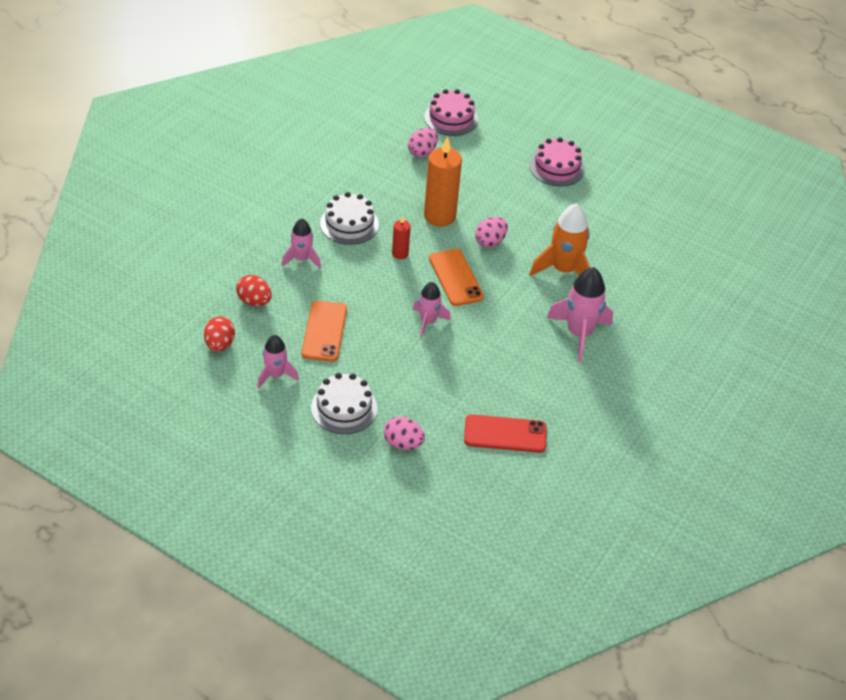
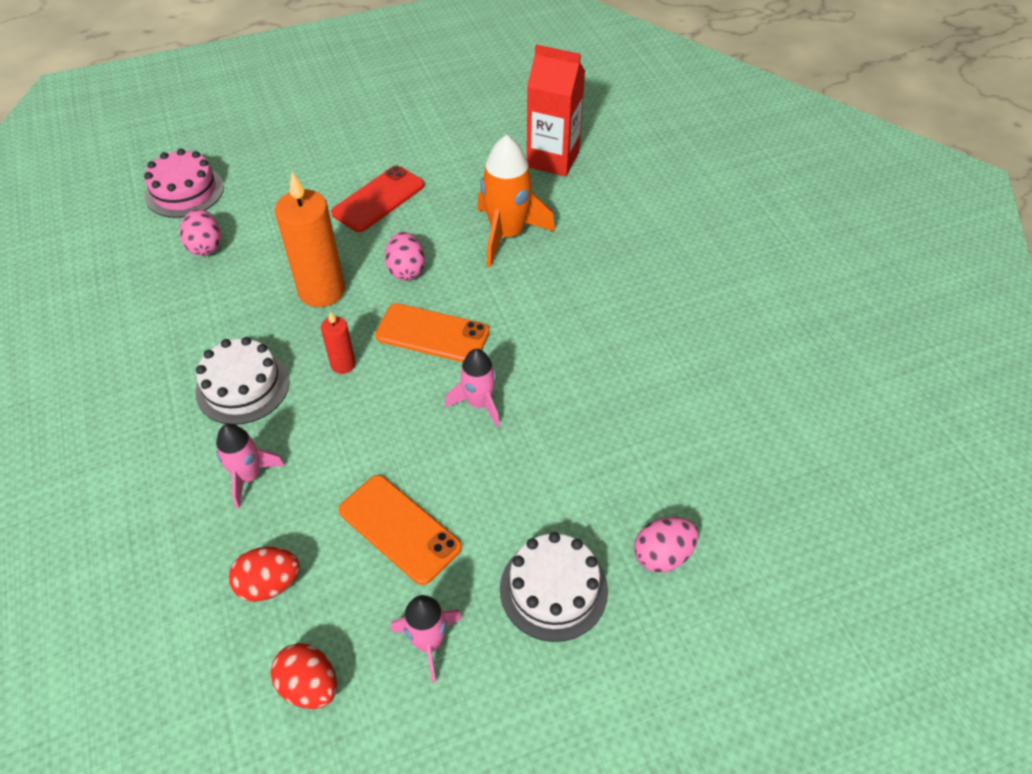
camera: 50 degrees left, 5 degrees up
(505, 434) = (717, 434): red phone -> red phone (378, 199)
(557, 168) = (355, 153): pink cake -> none
(579, 334) = (611, 276): pink rocket -> none
(652, 258) = (553, 159): none -> red carton

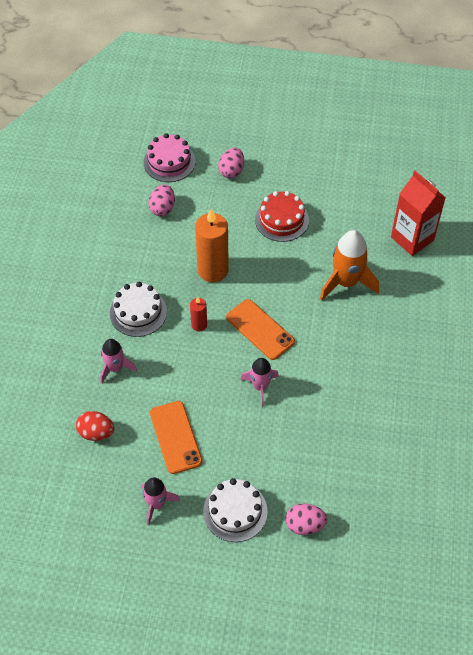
camera: 30 degrees right, 5 degrees up
(309, 686) = (89, 494): red egg -> none
(378, 199) = (281, 220): red phone -> red cake
(406, 270) = (270, 279): pink egg -> pink egg (231, 171)

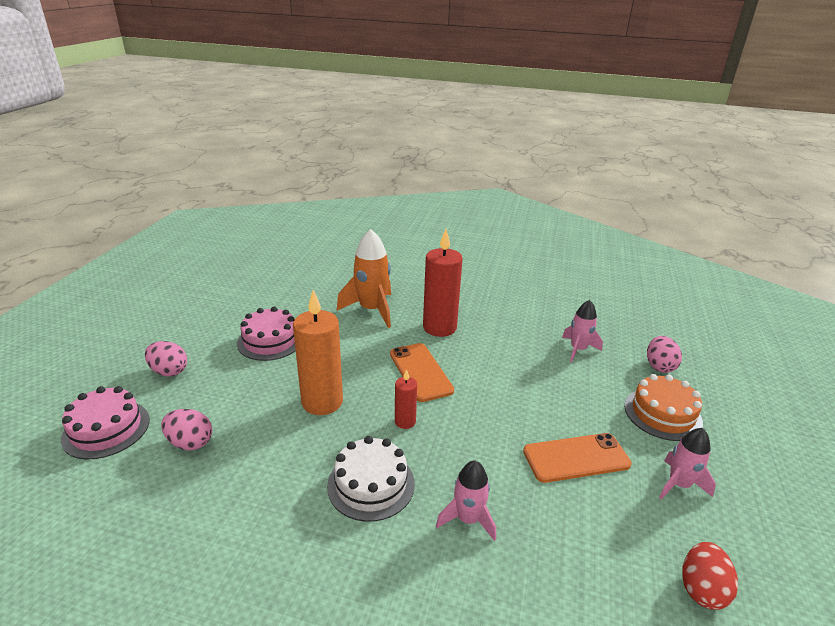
camera: 85 degrees left, 25 degrees down
(96, 432) = (584, 551): red egg -> red egg (701, 589)
(235, 511) = (662, 414): white cake -> orange cake
(260, 329) = (420, 372): orange phone -> orange phone turned 75 degrees counterclockwise
(260, 386) = (498, 379): pink rocket -> pink rocket (578, 349)
(281, 220) = (270, 341): red cake -> pink cake
(329, 339) = (439, 327): none -> red candle
(412, 239) = (333, 270): red carton -> none

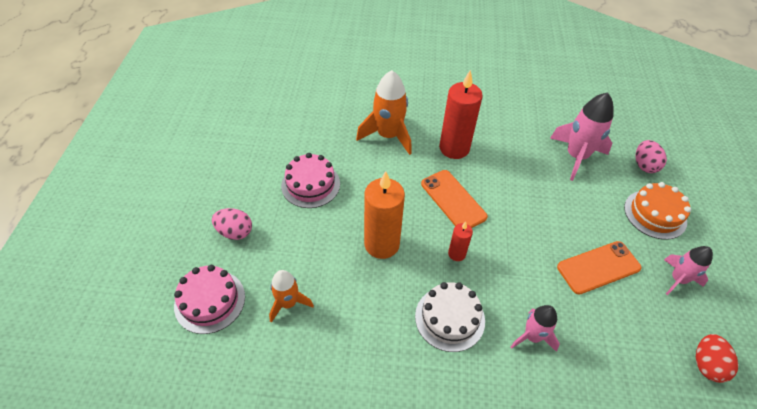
camera: 10 degrees left, 20 degrees up
(190, 443) = (288, 303): pink egg -> orange rocket
(578, 349) = (576, 156): pink rocket -> pink rocket, size x1.64

